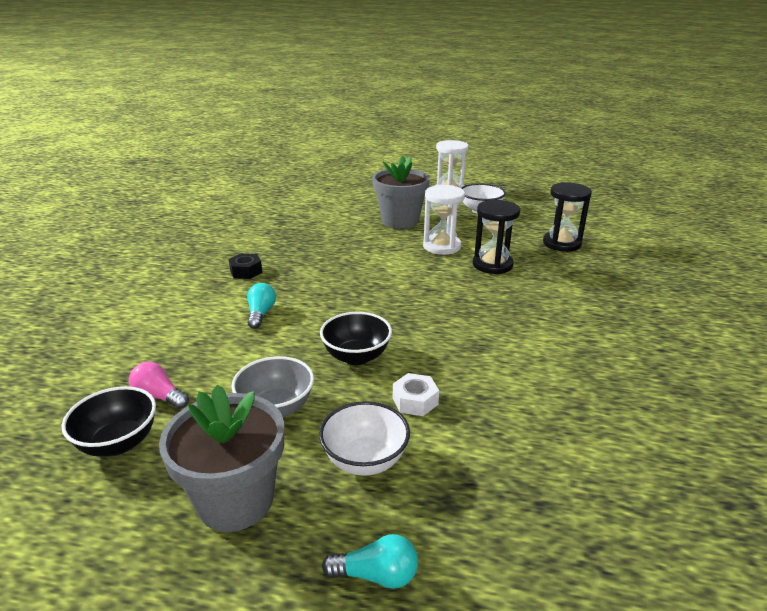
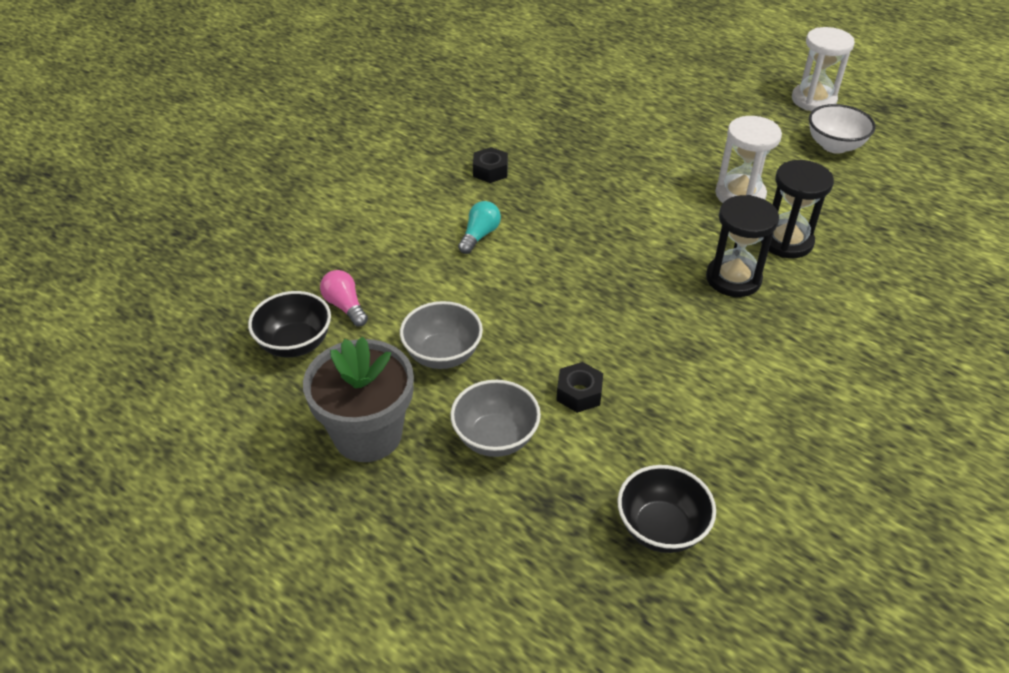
camera: 25 degrees right, 15 degrees up
(356, 356) = (550, 321): black bowl -> black bowl (661, 528)
(365, 460) = (495, 438): white bowl -> grey bowl
(376, 575) = (448, 543): turquoise light bulb -> none
(400, 221) = (713, 137): grey flower pot -> none
(415, 401) = (579, 393): white nut -> black nut
(561, 243) = (907, 233): black hourglass -> black hourglass (733, 279)

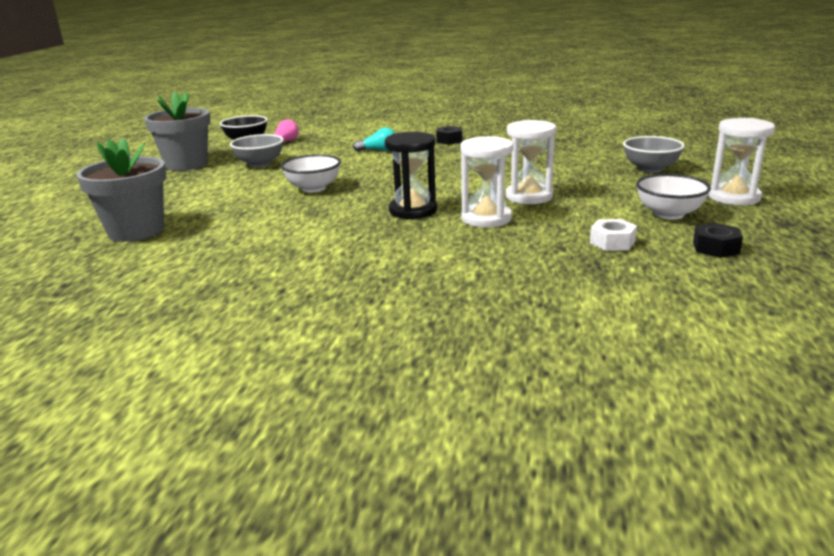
camera: 65 degrees right, 20 degrees down
(495, 438) = (197, 185): grey bowl -> grey bowl (650, 169)
(579, 393) = (248, 194): black nut -> black nut (715, 248)
(599, 330) = (313, 188): none -> white bowl
(661, 528) = (136, 231): black bowl -> grey flower pot
(786, 241) = (486, 218): black hourglass -> white hourglass
(882, 199) = (612, 242): none -> white nut

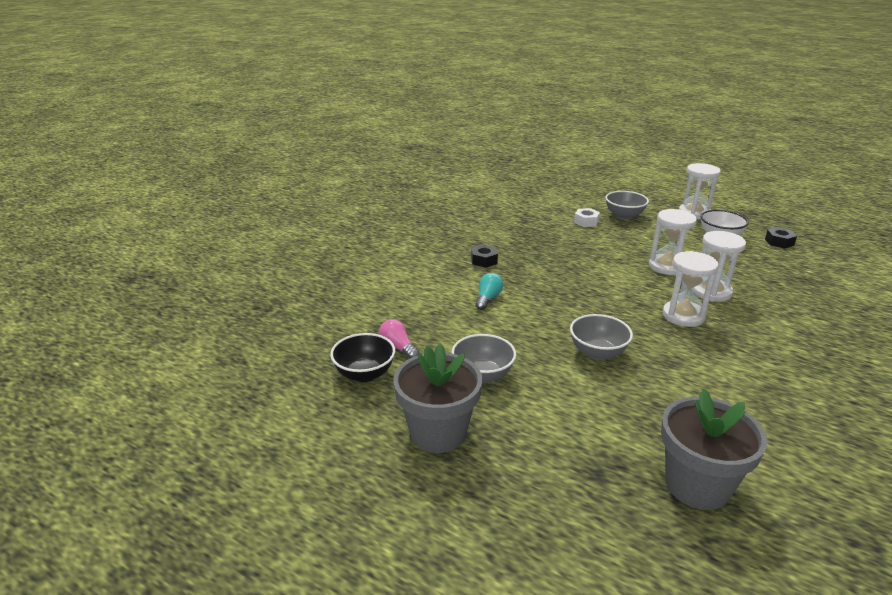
camera: 70 degrees left, 5 degrees up
(313, 188) = (597, 353): white bowl -> grey bowl
(413, 210) = (683, 316): black hourglass -> white hourglass
(612, 242) = (766, 265): white nut -> white nut (586, 222)

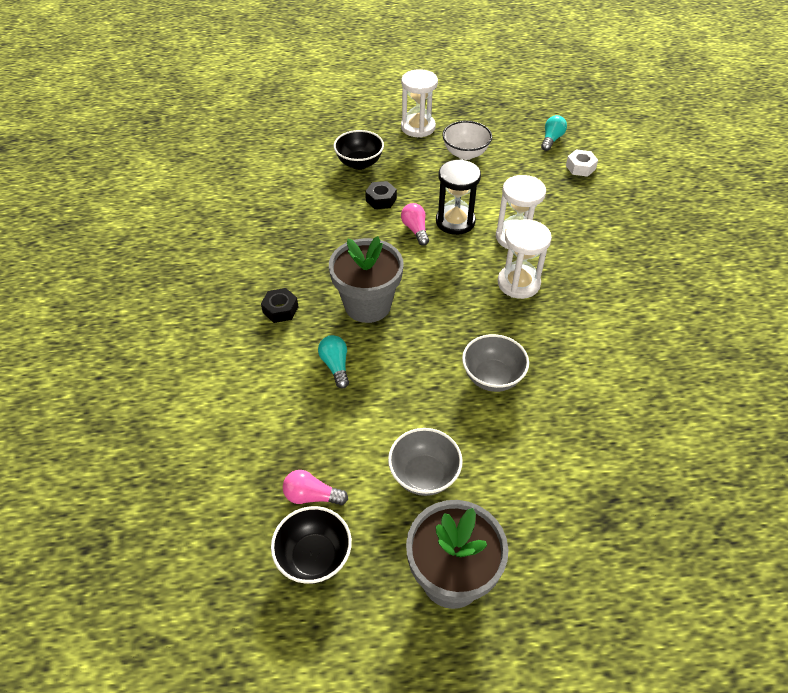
camera: 40 degrees left, 20 degrees up
(586, 222) = (331, 191): white nut -> white nut (580, 167)
(624, 216) = (359, 163): grey bowl -> black bowl
(628, 259) = (415, 230): none -> pink light bulb
(667, 266) = (455, 221): white hourglass -> black hourglass
(697, 485) = (673, 478): grey flower pot -> grey flower pot (367, 305)
(779, 242) = (516, 137): black nut -> black nut (381, 200)
(814, 253) = (551, 139): none -> turquoise light bulb

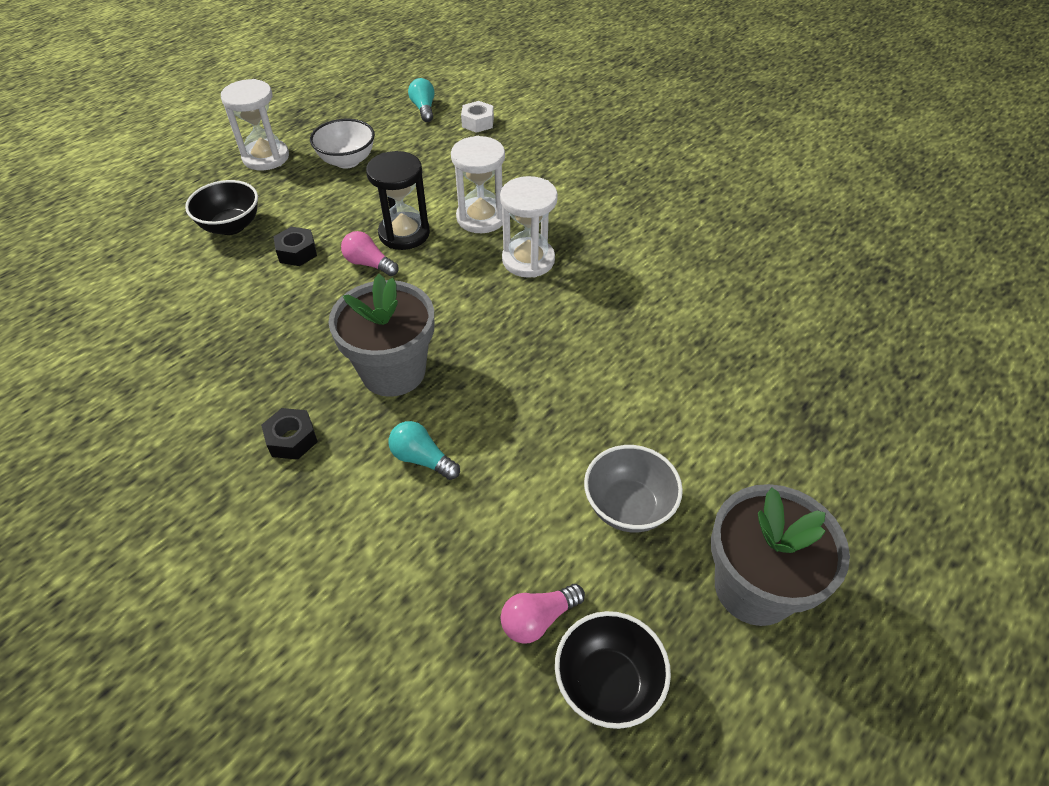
camera: 40 degrees left, 0 degrees up
(492, 377) = (594, 365): grey bowl -> none

